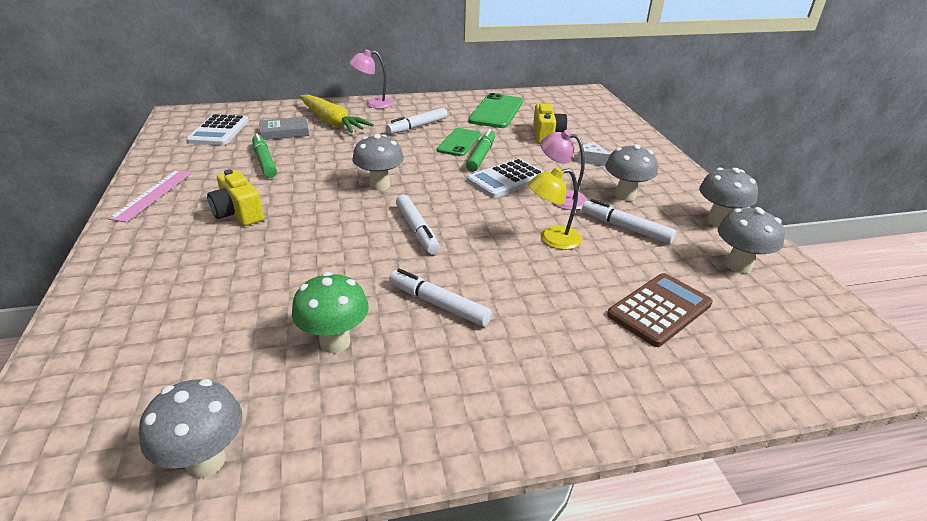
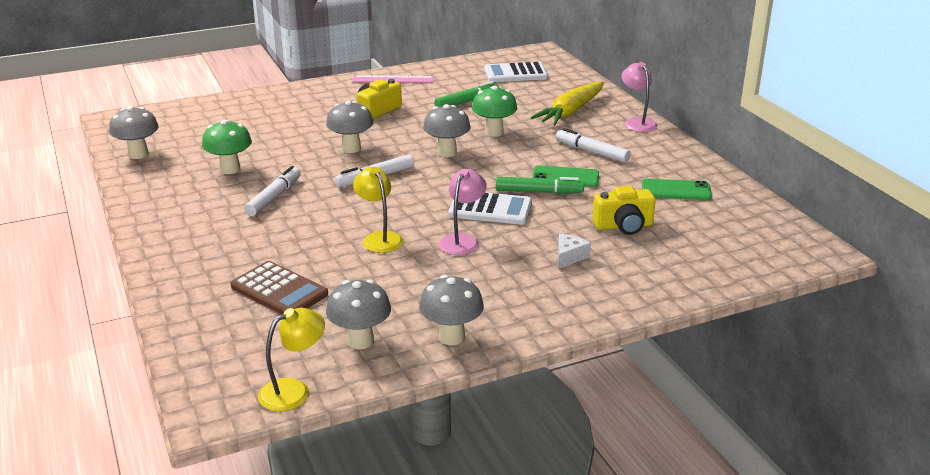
camera: 80 degrees right, 5 degrees down
(285, 132) = (532, 97): grey book -> none
(350, 158) = (494, 132): none -> green mushroom
(496, 111) = (676, 190): green phone -> green phone, size x0.66
(506, 179) = (490, 209): white calculator -> white calculator turned 150 degrees clockwise
(625, 195) = (487, 278): grey mushroom -> grey mushroom (351, 148)
(626, 228) = (414, 277): white marker -> none
(832, 308) = (294, 391): none -> yellow lamp

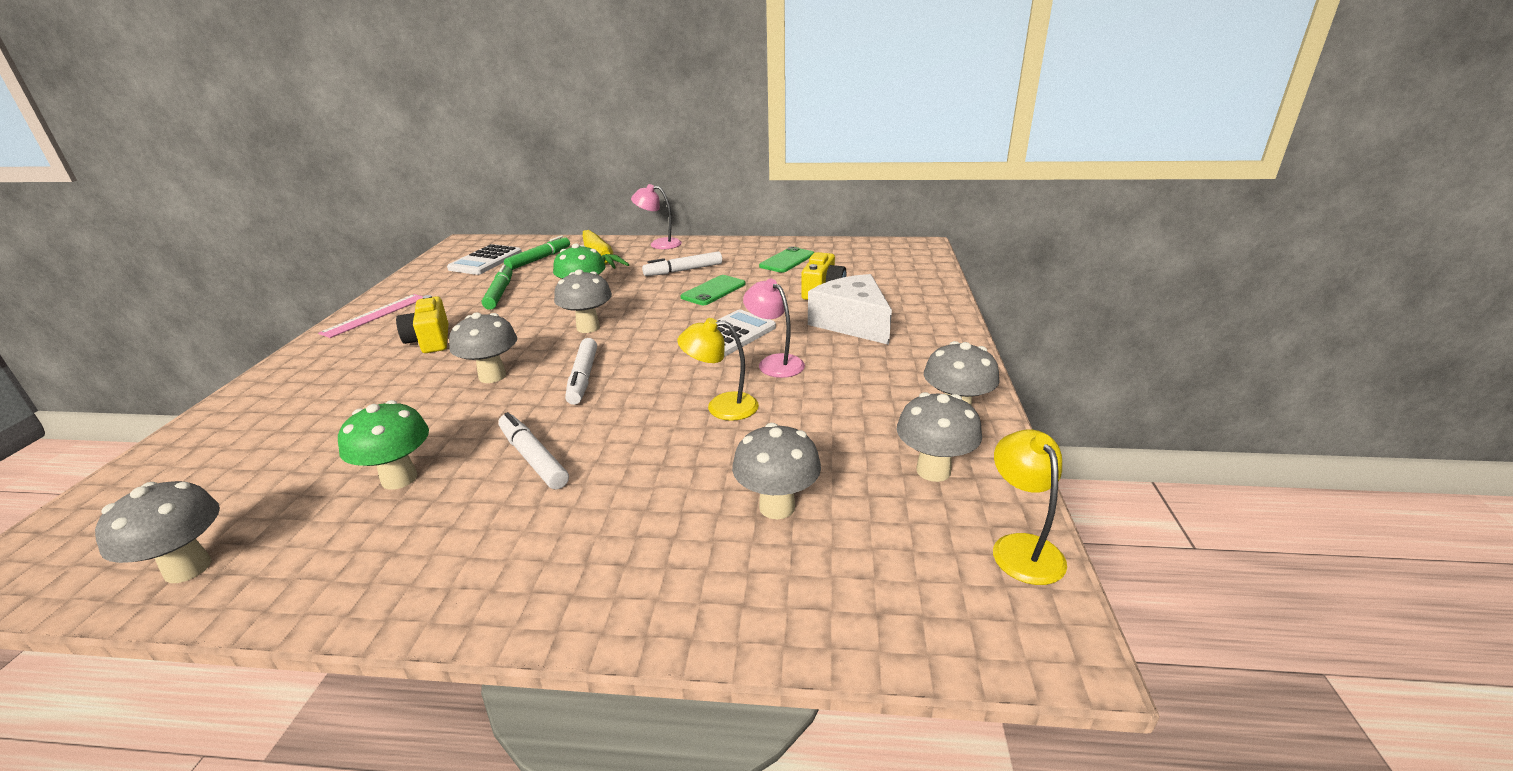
camera: 60 degrees left, 0 degrees up
(279, 290) = (777, 507): brown calculator -> grey mushroom
(539, 192) = (725, 307): green marker -> green marker (539, 259)
(569, 256) = (852, 323): white cheese -> white cheese, size x2.22

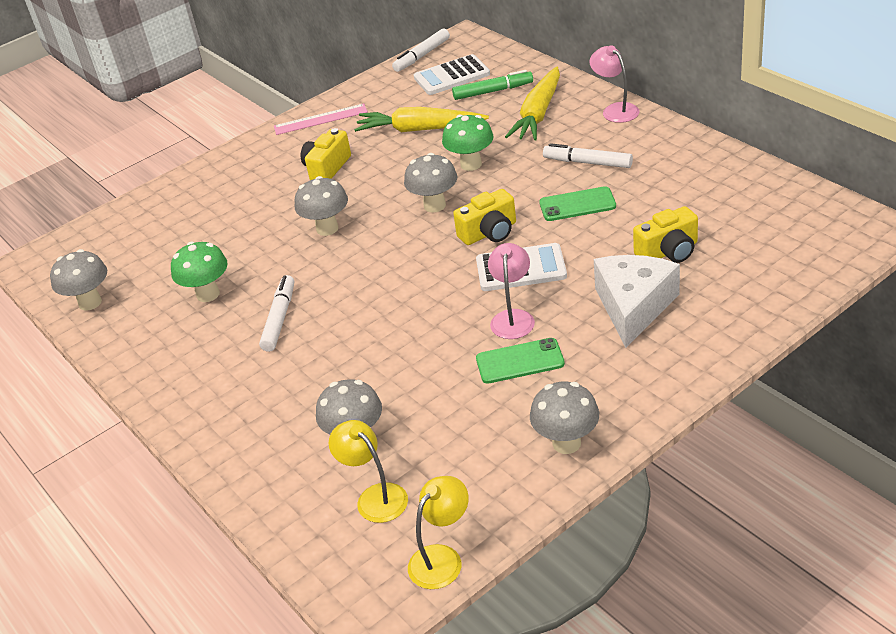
camera: 50 degrees right, 10 degrees up
(500, 293) = (419, 129): green marker -> yellow carrot
(583, 377) = (375, 261): white marker -> white marker (422, 56)
(667, 326) = (489, 232): none -> yellow camera
(721, 407) = (424, 340): yellow lamp -> yellow lamp (375, 496)
(787, 260) = (698, 190): green phone -> green phone (520, 361)
(933, 471) = (476, 476): grey mushroom -> none

